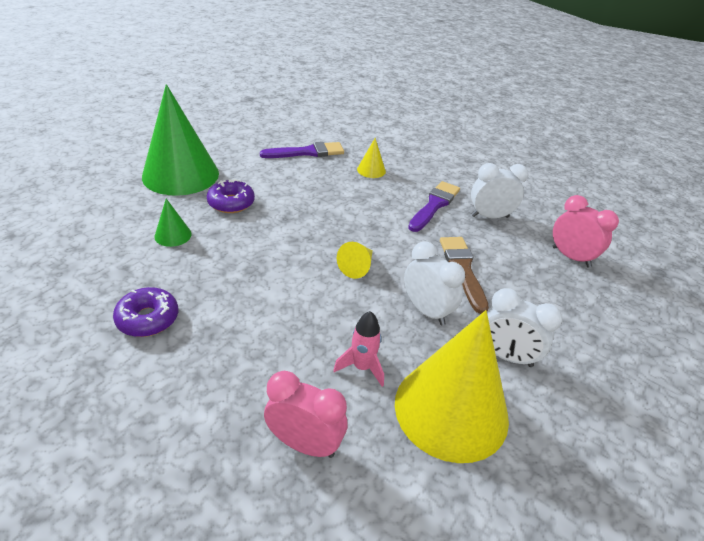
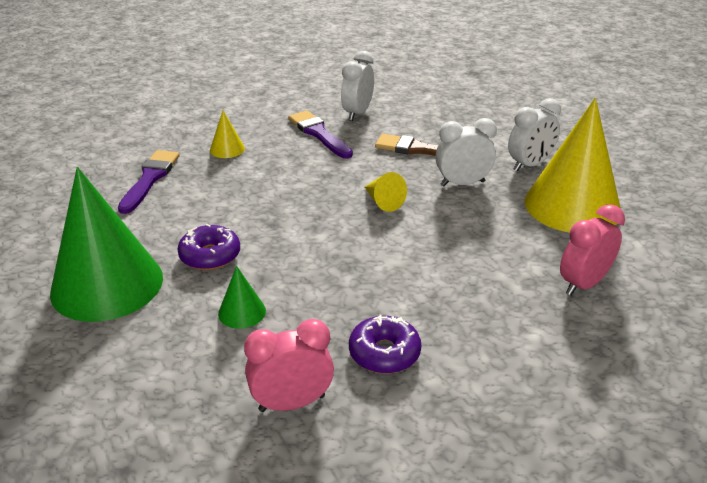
camera: 60 degrees left, 5 degrees down
(362, 367) = (513, 234): pink rocket -> none
(571, 257) = (435, 99): pink clock -> pink clock (292, 403)

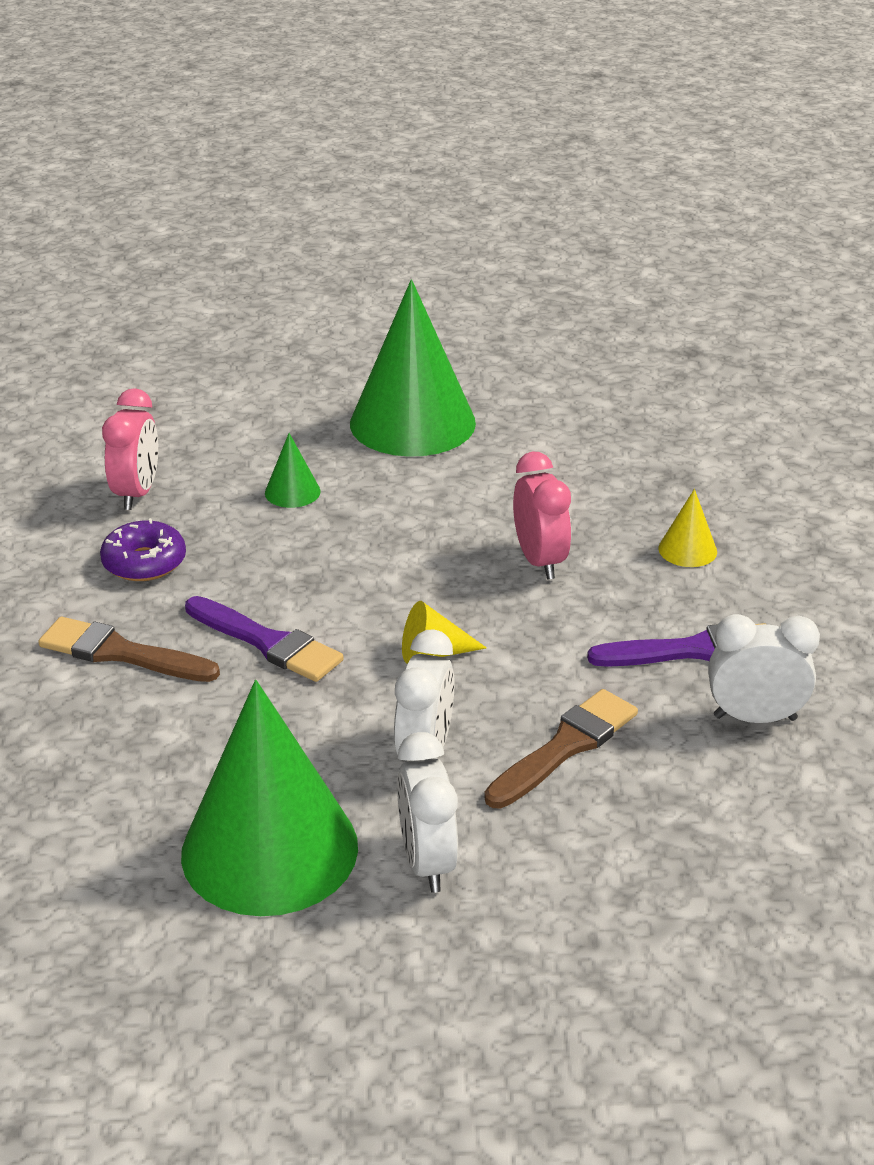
camera: 115 degrees right, 0 degrees up
(150, 179) = (634, 475): purple brush -> purple brush (268, 643)
(210, 255) = (414, 490): purple donut -> none
(357, 113) = (755, 718): white clock -> white clock turned 45 degrees counterclockwise
(489, 318) = (120, 653): none -> brown brush
(572, 206) = (269, 849): yellow cone -> green cone
(583, 284) = (99, 761): pink clock -> pink clock (539, 561)

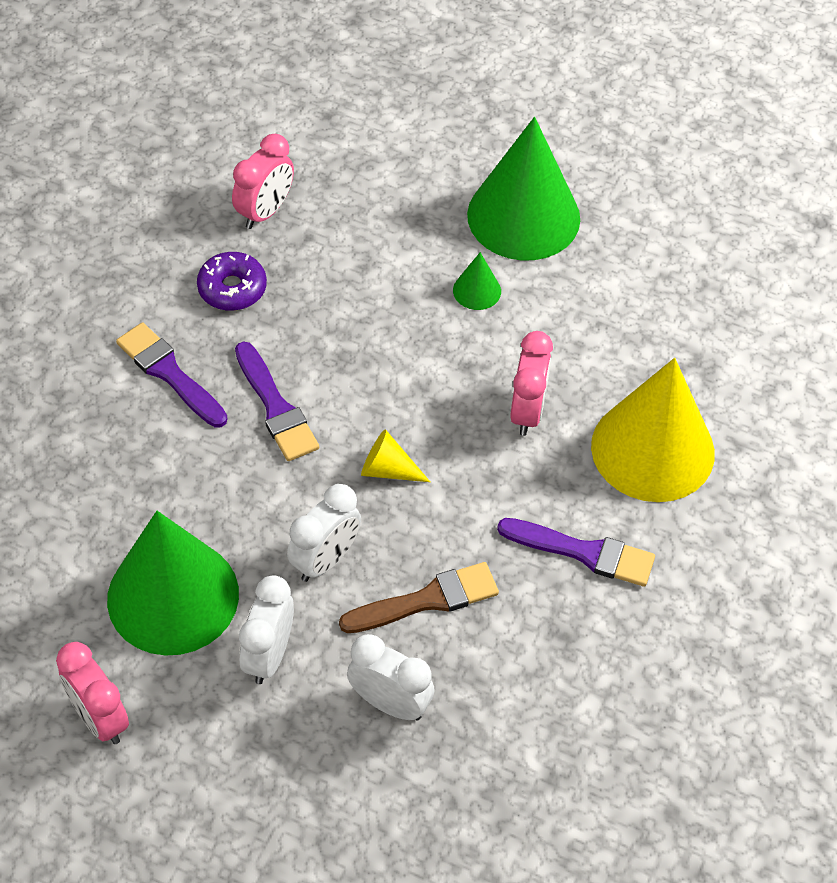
camera: 25 degrees right, 20 degrees up
(120, 653) = (169, 373): brown brush -> purple brush
(262, 1006) = (99, 718): none -> pink clock
(292, 492) = (382, 257): green cone -> green cone (477, 290)
(687, 550) = (652, 449): yellow cone -> yellow cone, size x2.41
(755, 718) = (584, 637): white clock -> white clock (390, 703)

